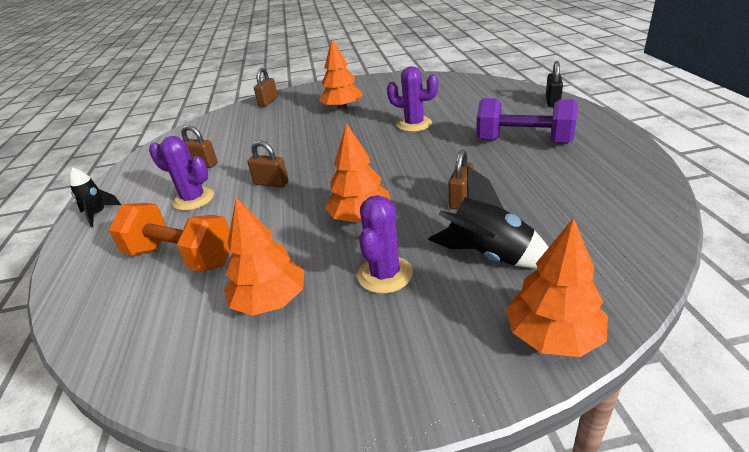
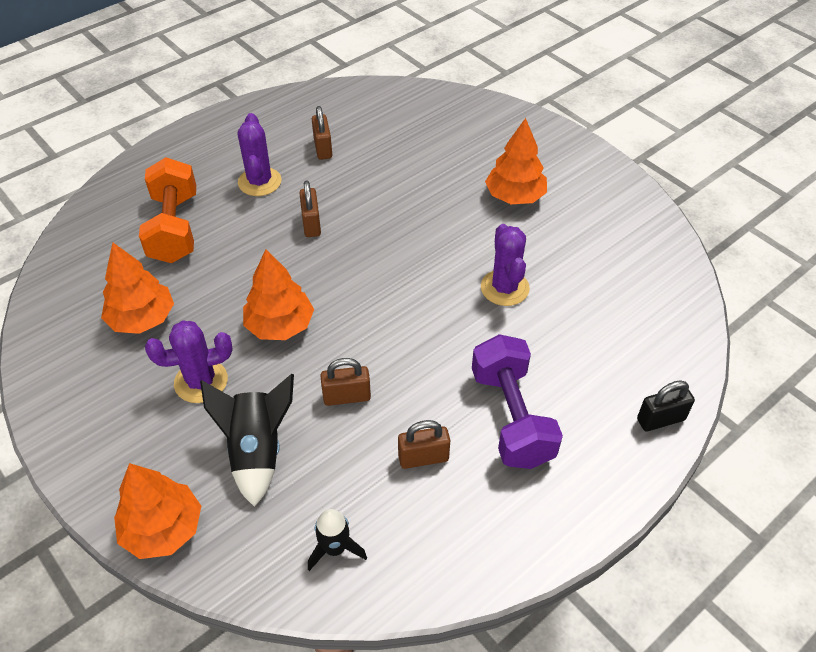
camera: 55 degrees right, 15 degrees up
(98, 214) = (210, 132): black rocket -> black rocket (335, 548)
(268, 102) = (495, 116): brown padlock -> brown padlock (423, 458)

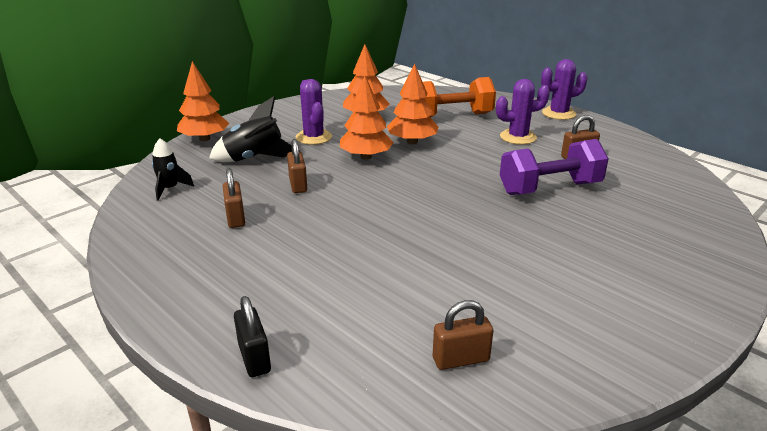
camera: 85 degrees right, 20 degrees down
(311, 224) = (479, 159): brown padlock -> brown padlock (460, 359)
(504, 288) = (431, 254): purple cactus -> purple cactus (558, 113)
(511, 417) = (269, 259): purple dumbbell -> purple dumbbell (549, 188)
(515, 196) = (576, 259): orange tree -> orange tree (412, 142)

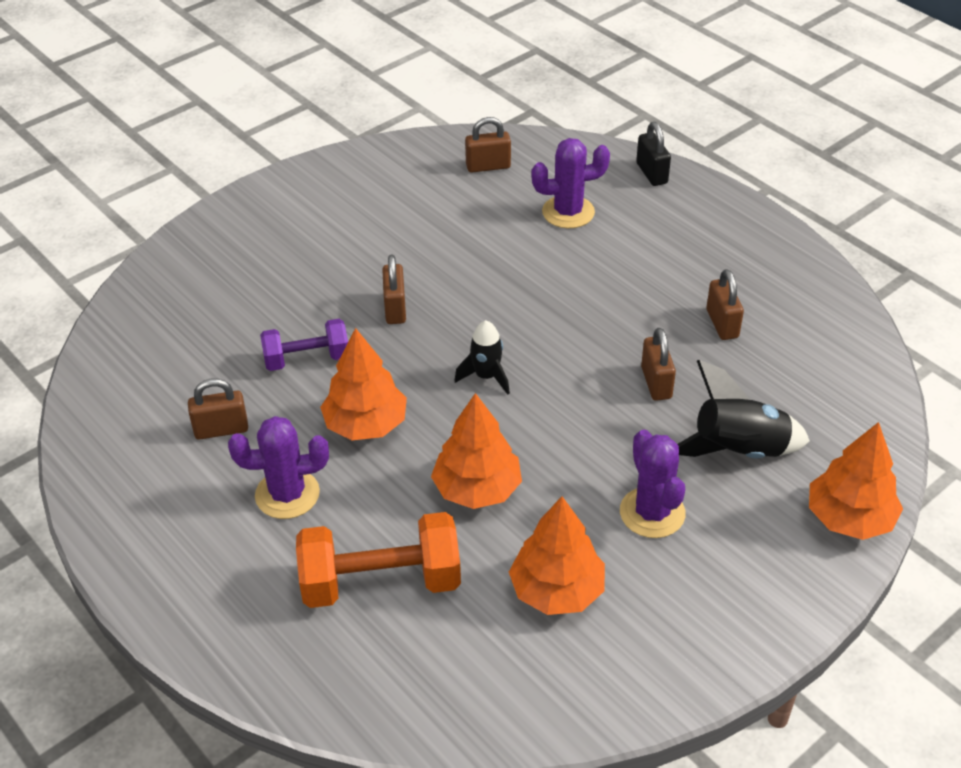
camera: 175 degrees left, 15 degrees up
(170, 189) = (835, 382): black rocket -> black rocket (486, 376)
(366, 157) = (559, 447): orange tree -> orange tree (366, 424)
(501, 218) = (395, 308): none -> brown padlock
(549, 188) = (307, 359): purple dumbbell -> purple dumbbell, size x0.63
(558, 113) = (161, 581): purple cactus -> purple cactus (568, 212)

